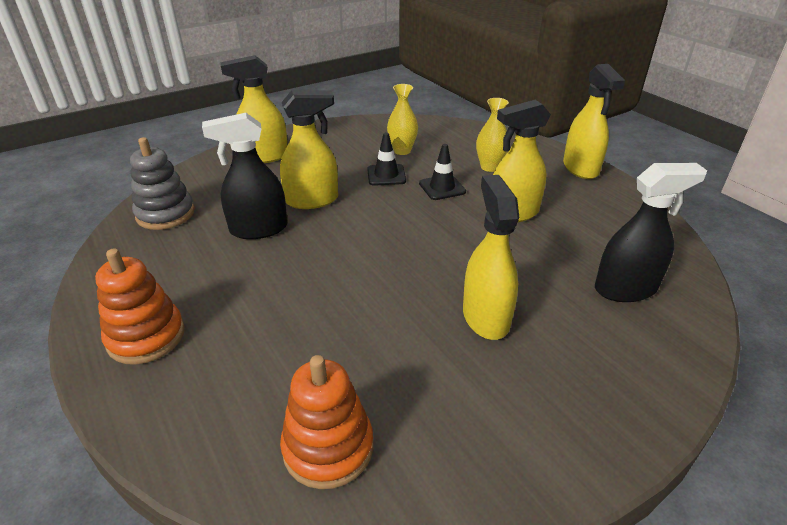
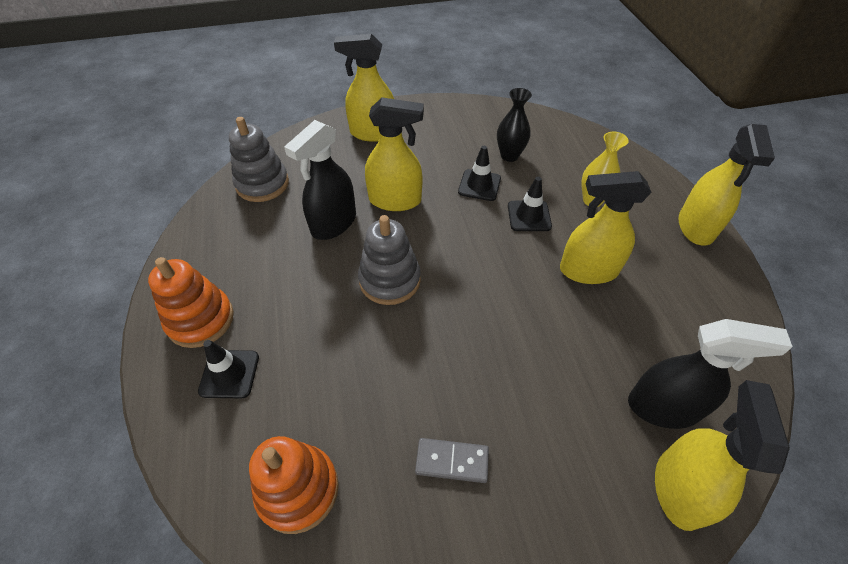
camera: 20 degrees right, 15 degrees up
(202, 373) = (229, 374): none -> black traffic cone
(258, 229) = (333, 223): black spray bottle -> black spray bottle turned 60 degrees counterclockwise
(337, 259) = (390, 280): none -> grey stacking toy
(402, 151) = (509, 156): yellow vase -> black vase
(470, 378) = (452, 461): none -> grey domino
(485, 317) = (499, 394): yellow spray bottle -> yellow spray bottle (679, 488)

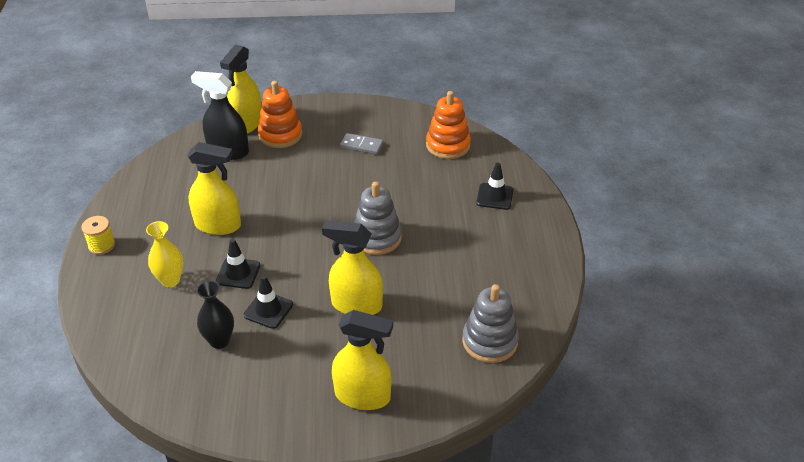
camera: 170 degrees left, 10 degrees down
(200, 320) = (522, 229): orange stacking toy -> orange stacking toy (280, 135)
(333, 223) = (418, 289): black spray bottle -> none
(696, 227) = (101, 245): yellow spray bottle -> yellow spool

